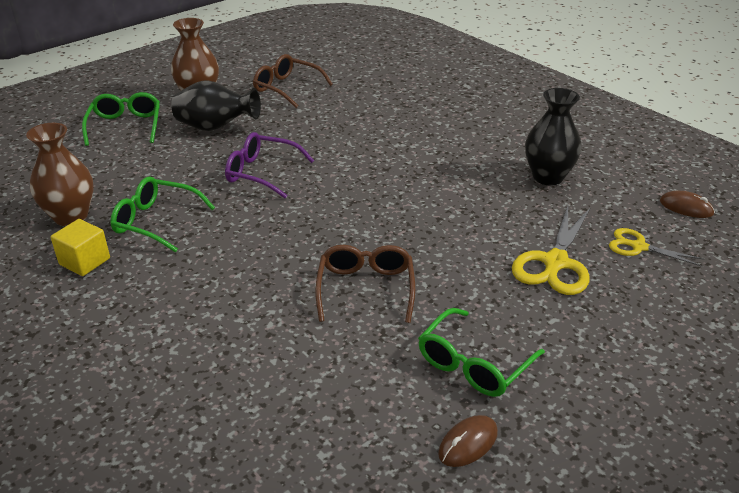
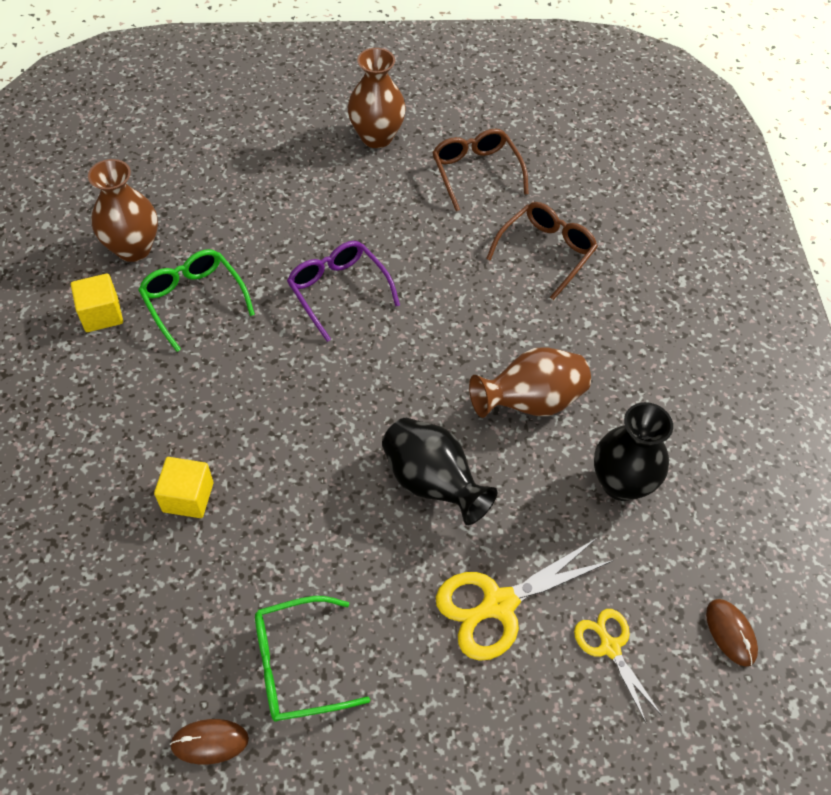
camera: 35 degrees right, 20 degrees up
(125, 126) = (273, 145): green glasses -> none
(215, 128) = (352, 196): black vase -> black vase (432, 483)
(280, 322) = (188, 497): none -> yellow cube
(365, 289) = (292, 509): brown glasses -> brown glasses (546, 252)
(451, 168) = (530, 402): none -> brown vase

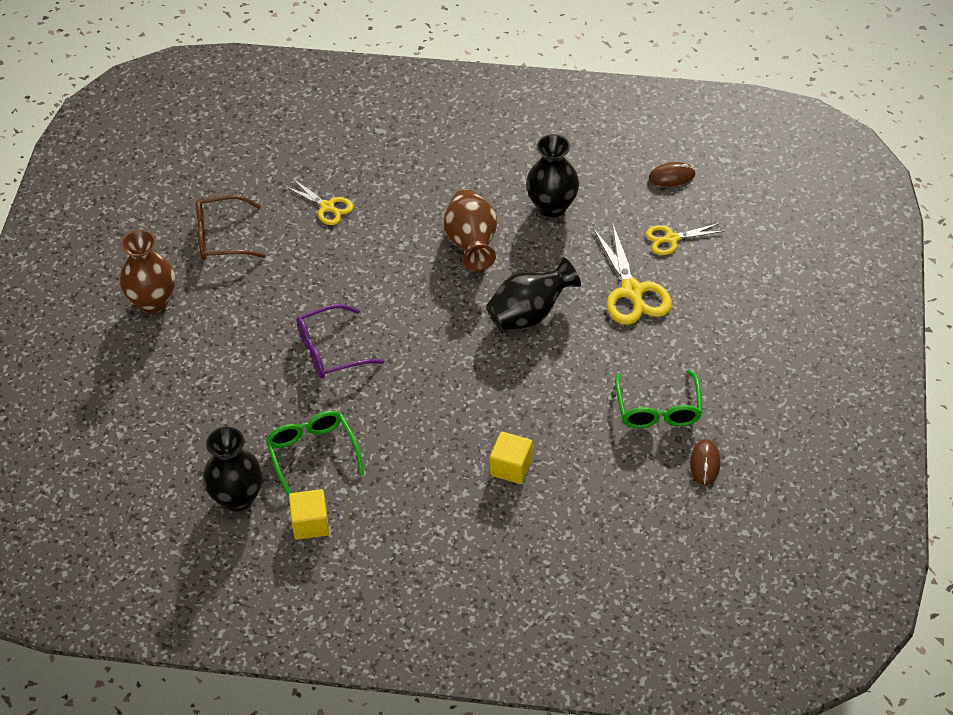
camera: 75 degrees left, 5 degrees down
(133, 248) = (237, 498): brown vase -> black vase
(194, 300) = (312, 454): green glasses -> green glasses turned 90 degrees clockwise
(546, 252) = (327, 207): brown glasses -> yellow scissors

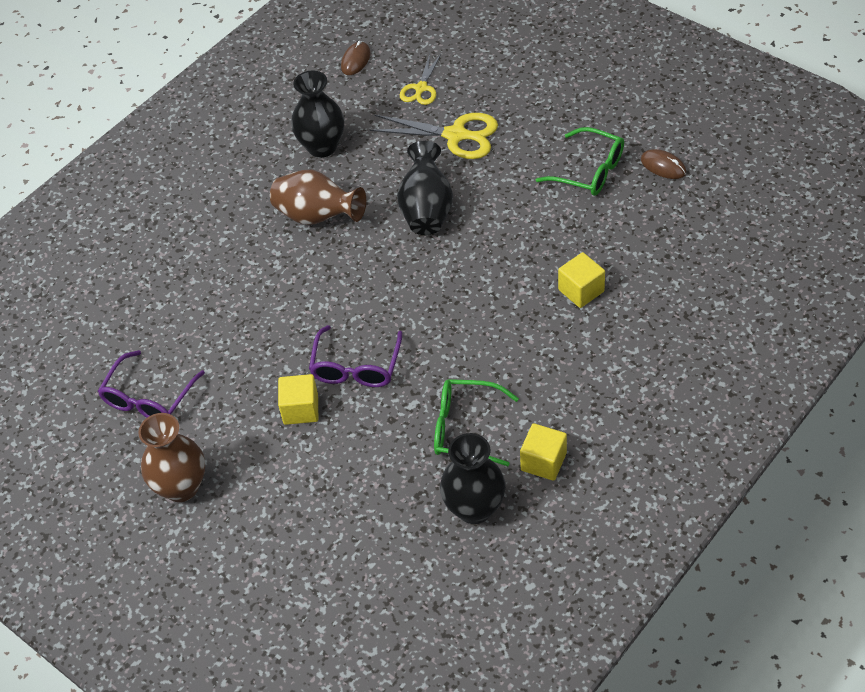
camera: 55 degrees left, 0 degrees up
(222, 237) = (149, 398): brown glasses -> purple glasses
(267, 336) = (300, 409): none -> yellow cube
(327, 207) = (184, 301): yellow scissors -> none

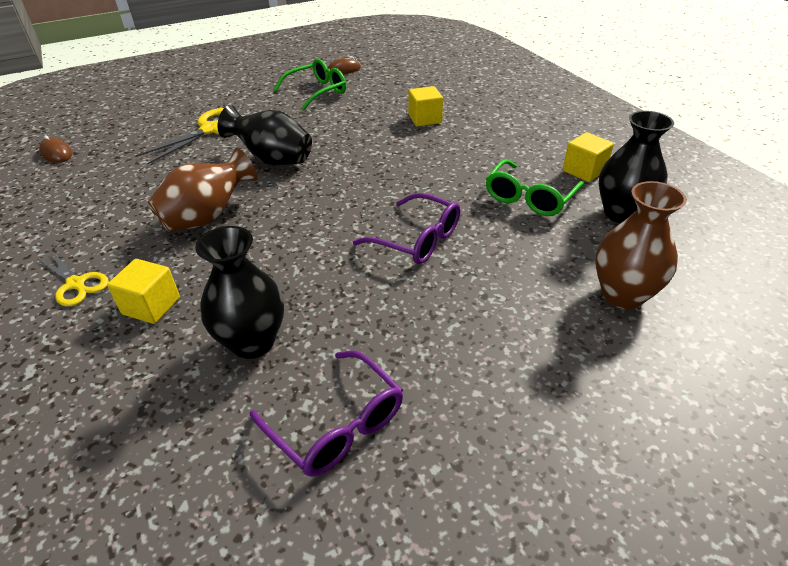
camera: 70 degrees left, 10 degrees down
(181, 487) = (507, 427): brown vase -> brown vase (622, 295)
(300, 409) = (446, 289): yellow cube -> yellow cube (151, 306)
(322, 147) = (127, 194): black vase -> black vase (252, 342)
(421, 88) = (139, 132): yellow scissors -> yellow scissors (76, 284)

